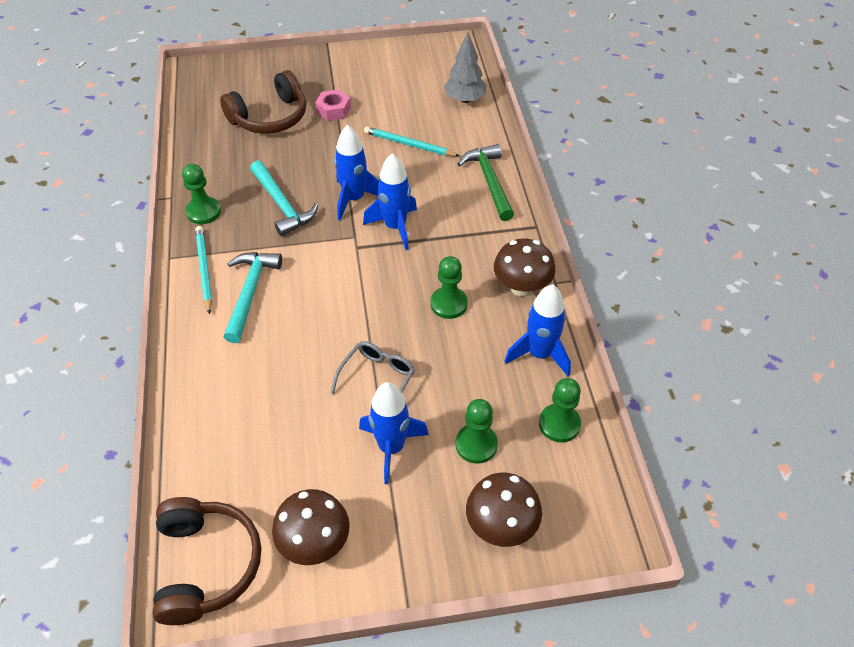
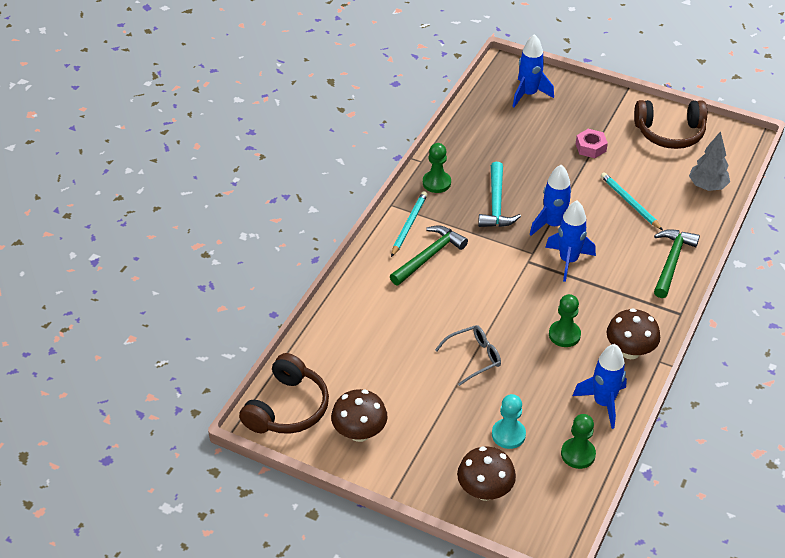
camera: 35 degrees right, 5 degrees down
(250, 293) = (429, 256): turquoise hammer -> green hammer
(270, 117) = (536, 131): brown headphones -> brown headphones (669, 133)
(391, 447) = (450, 405): blue rocket -> blue rocket (528, 94)
(476, 444) = (508, 434): green pawn -> turquoise pawn

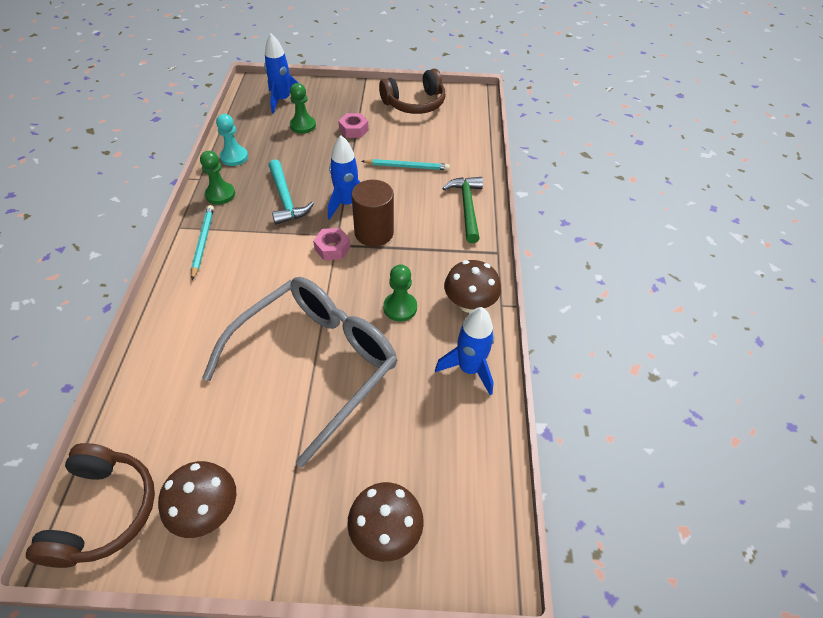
camera: 25 degrees left, 5 degrees up
(429, 256) = (233, 268): green hammer -> none
(474, 357) = (316, 364): grey glasses -> grey glasses, size x2.41
(508, 434) = (386, 444): turquoise pawn -> turquoise pawn (234, 157)
(523, 264) = (332, 248): none -> pink nut
(568, 261) = (374, 233): blue rocket -> brown cylinder
(578, 454) = (469, 440): green pawn -> green pawn (303, 126)
(629, 202) = (407, 166): turquoise pencil -> turquoise pencil turned 150 degrees clockwise
(707, 186) = (465, 137): grey tree -> none

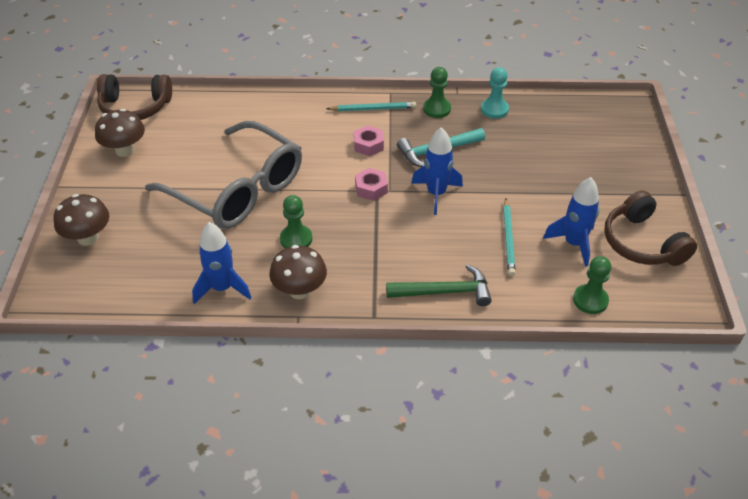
camera: 90 degrees right, 5 degrees down
(282, 100) = (605, 130): blue rocket -> blue rocket (574, 244)
(303, 126) = (562, 150): green pawn -> green pawn (590, 300)
(353, 130) = (566, 190): pink nut -> pink nut (368, 145)
(374, 233) = (395, 216): brown cylinder -> none

